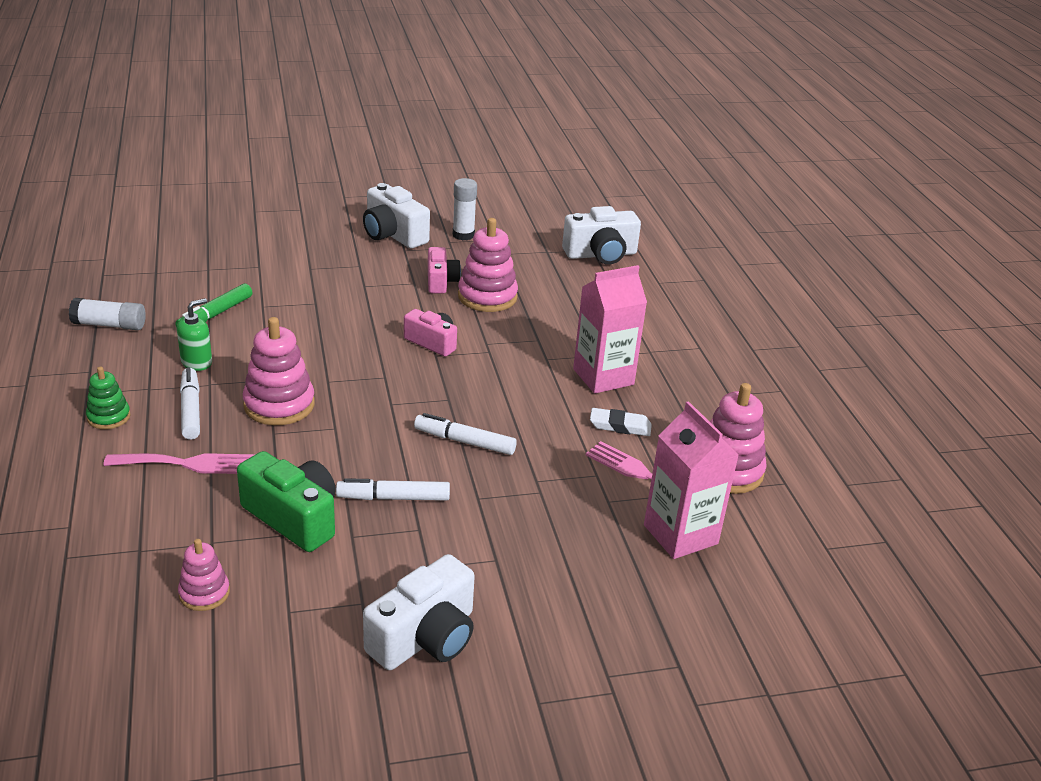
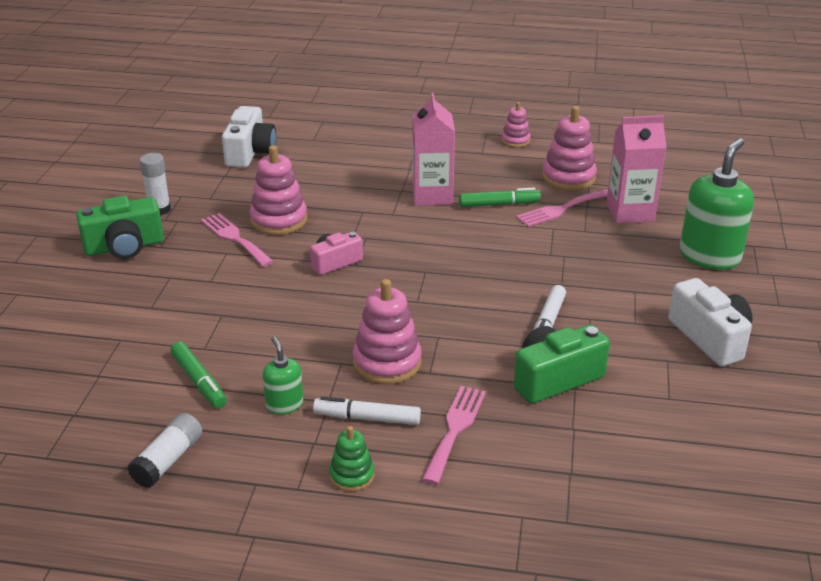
camera: 65 degrees left, 0 degrees up
(204, 593) = (637, 440): pink stacking toy -> pink stacking toy (515, 141)
(393, 234) = (124, 247): white camera -> green camera
(440, 281) = (235, 238): pink camera -> pink fork
(464, 441) = (488, 275): white marker -> none
(620, 426) = (499, 204): white eraser -> green marker
(620, 621) = (709, 256): none -> green soap dispenser

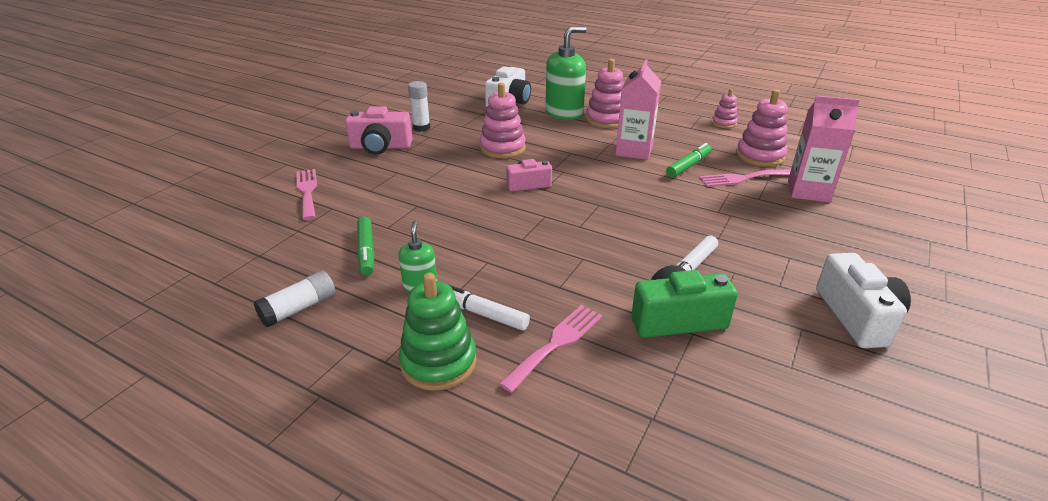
camera: 20 degrees right, 0 degrees up
(124, 247) = (380, 147): green camera -> pink camera
(235, 238) = (462, 154): pink fork -> pink fork (307, 191)
(352, 475) = (438, 362): green stacking toy -> green stacking toy, size x1.74
(387, 362) = (526, 270): pink stacking toy -> pink stacking toy (606, 120)
(499, 204) = (688, 166): green marker -> green marker turned 60 degrees counterclockwise
(709, 256) = (879, 241): green soap dispenser -> green soap dispenser (564, 113)

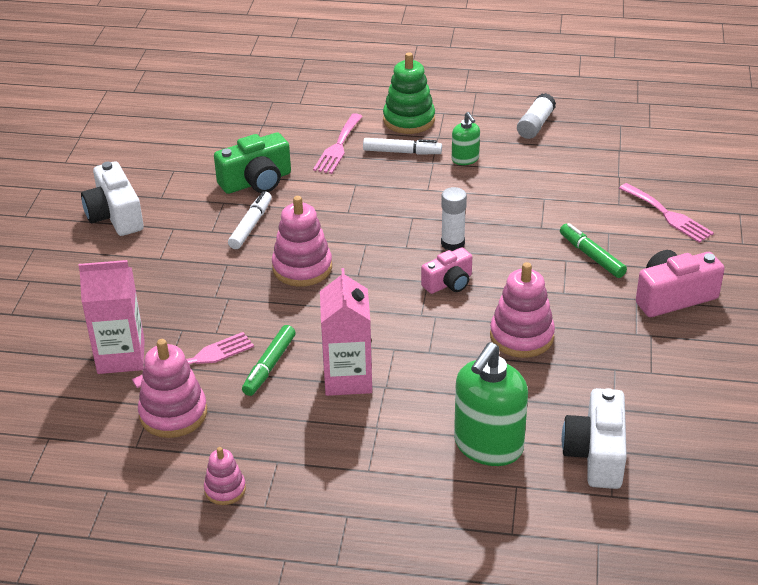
camera: 160 degrees right, 5 degrees up
(366, 251) = (536, 173): green marker -> green marker (591, 256)
(421, 127) = (665, 349): white glue stick -> white glue stick (452, 243)
(606, 120) = (414, 446): pink stacking toy -> pink stacking toy (302, 268)

